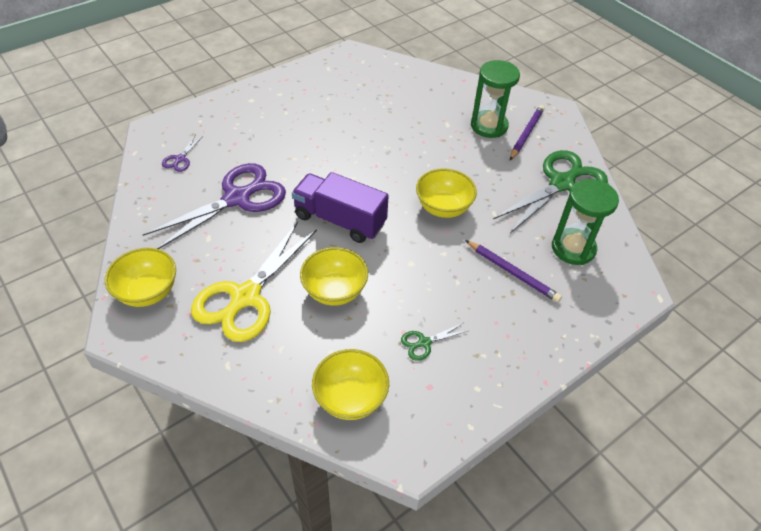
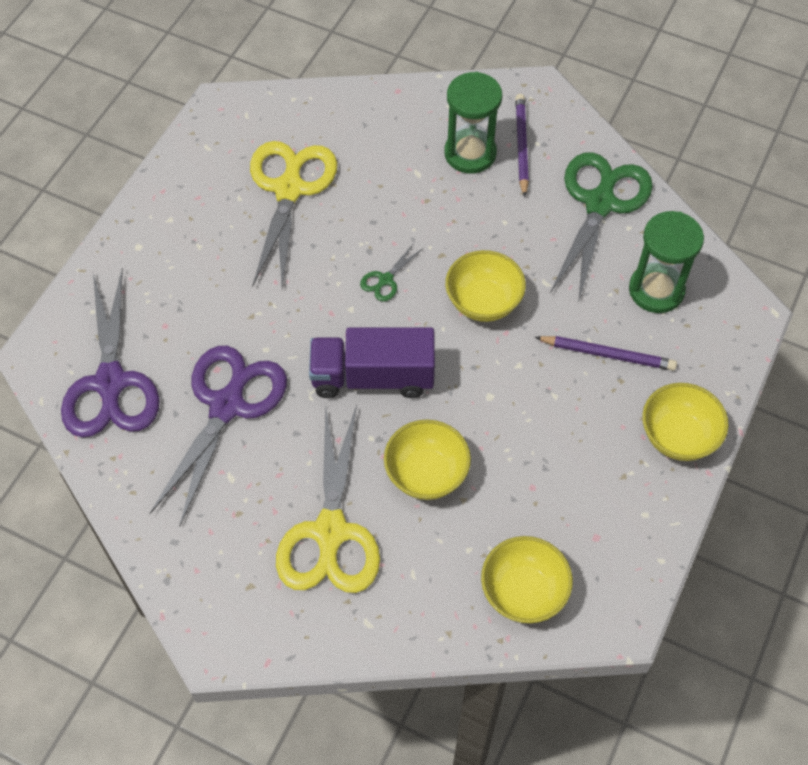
camera: 25 degrees left, 10 degrees up
(148, 292) = (210, 583): yellow bowl -> yellow bowl (678, 436)
(180, 159) = (111, 382): purple scissors -> purple scissors, size x2.40
(361, 104) = (289, 189): none -> yellow scissors
(424, 343) = (562, 489): green scissors -> green scissors (385, 280)

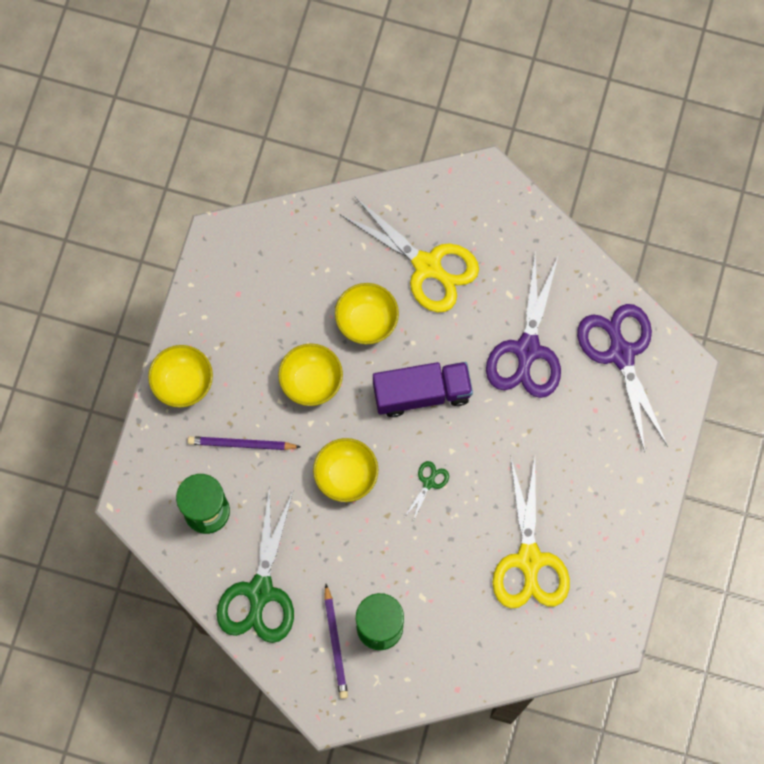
camera: 170 degrees right, 15 degrees up
(330, 532) = (427, 266): yellow scissors -> yellow scissors turned 135 degrees clockwise
(523, 592) = (285, 246): yellow bowl -> yellow bowl (311, 381)

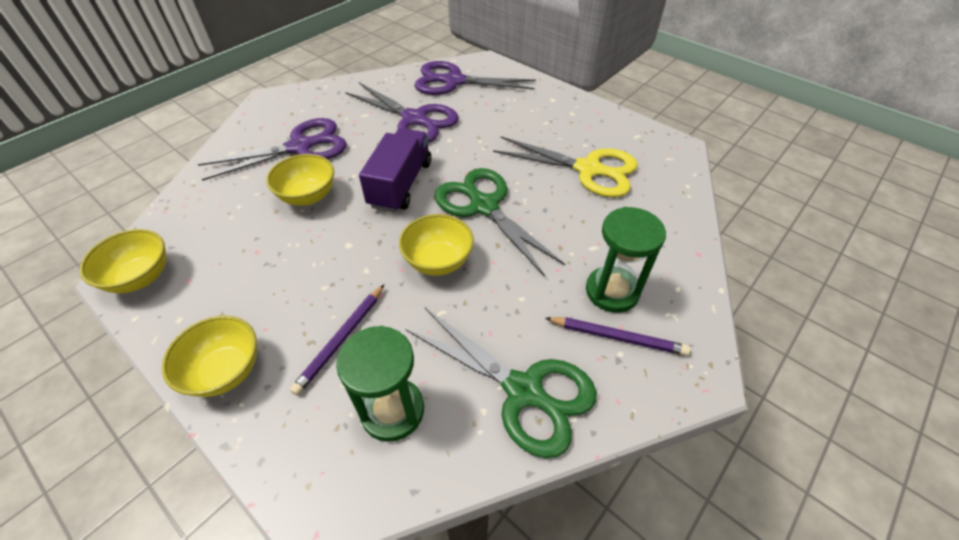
camera: 65 degrees left, 25 degrees down
(311, 381) = (326, 254): yellow bowl -> yellow bowl (141, 277)
(427, 266) = (300, 147): yellow scissors -> purple scissors
(429, 483) = (484, 206): green scissors -> green scissors, size x2.40

